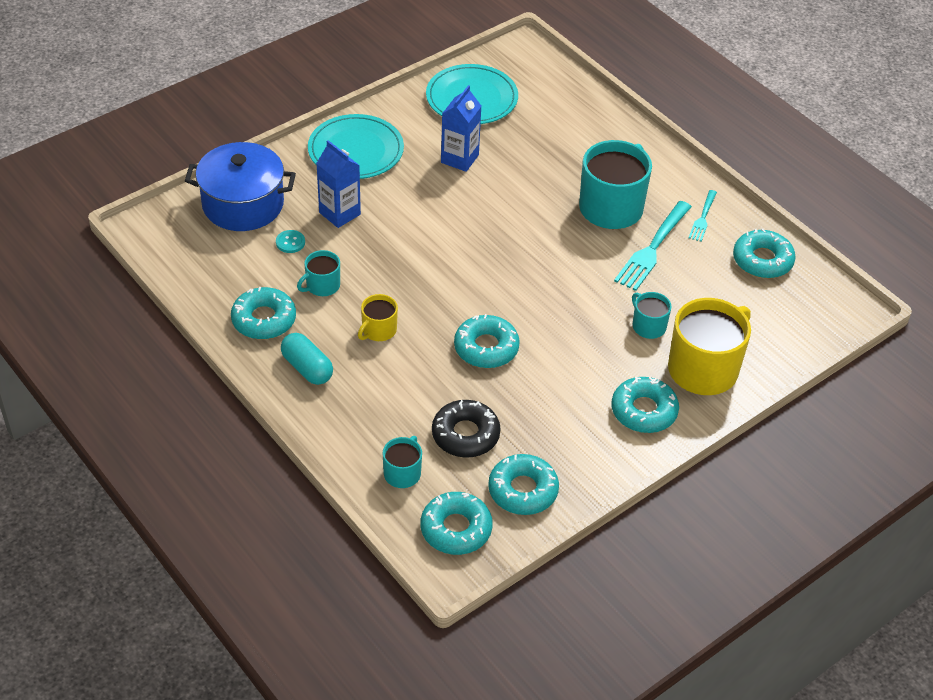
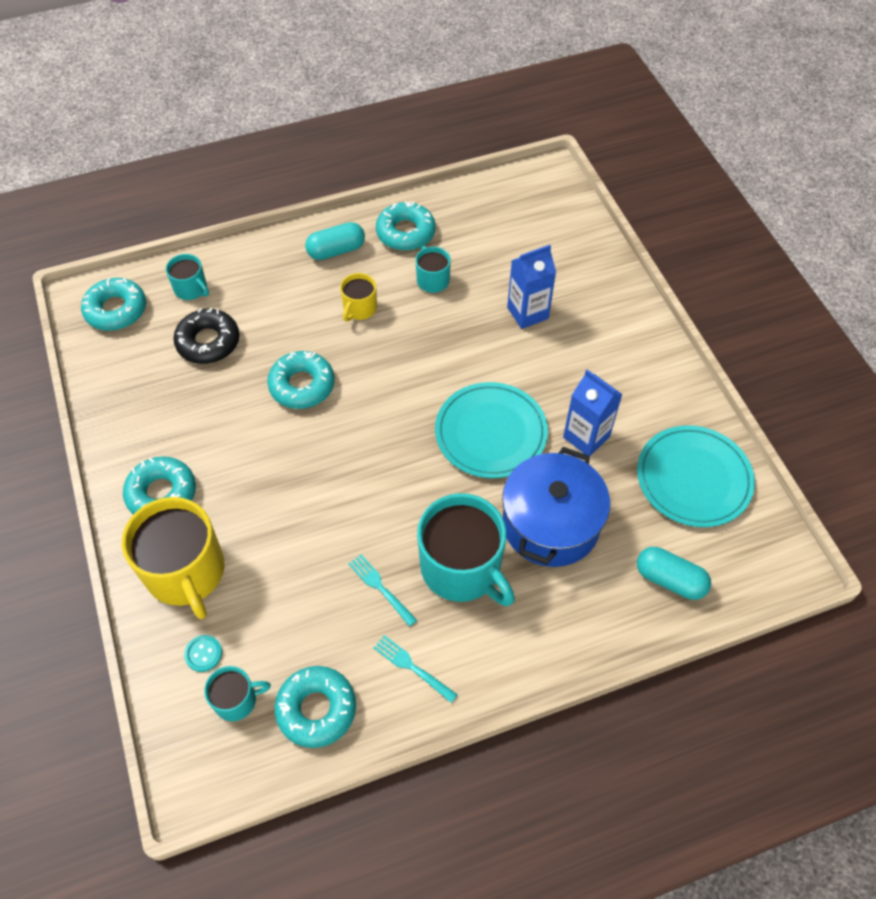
camera: 110 degrees right, 10 degrees up
(243, 204) = (562, 243): blue pot -> blue pot (550, 524)
(290, 242) = (498, 268): turquoise button -> turquoise button (203, 654)
(356, 150) = (622, 346): turquoise plate -> turquoise plate (491, 432)
(378, 330) = (359, 308): yellow mug -> yellow mug turned 120 degrees counterclockwise
(523, 490) = (127, 367): turquoise donut -> none
(564, 102) = (670, 580): none -> turquoise capsule
(648, 326) = (268, 539): turquoise mug -> turquoise mug (237, 700)
(652, 248) = (380, 588): turquoise fork -> turquoise fork, size x0.56

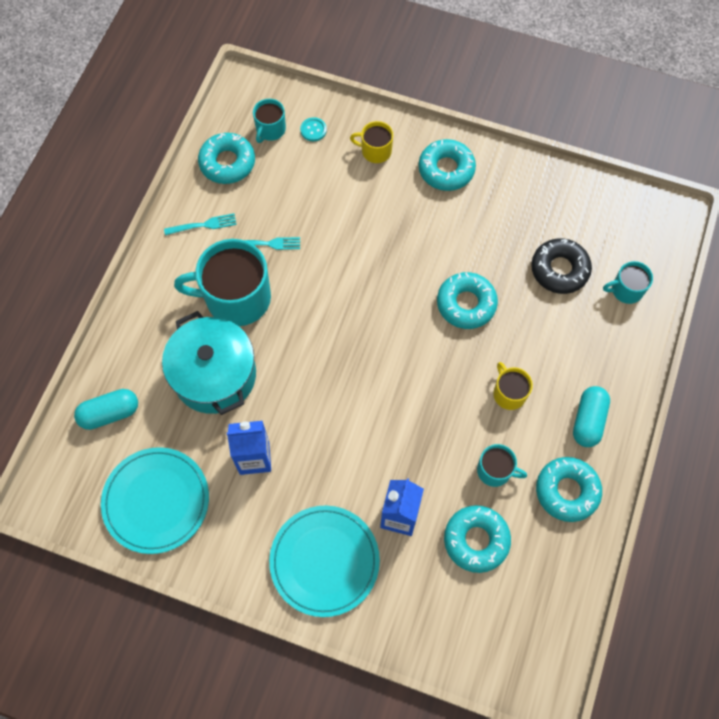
camera: 130 degrees right, 10 degrees up
(116, 310) = (642, 229): turquoise donut -> turquoise donut (476, 540)
(186, 572) = (375, 151): yellow mug -> yellow mug, size x0.50
(491, 432) = (316, 396): turquoise plate -> turquoise plate (324, 561)
(550, 524) = (214, 375): blue pot -> turquoise pot

